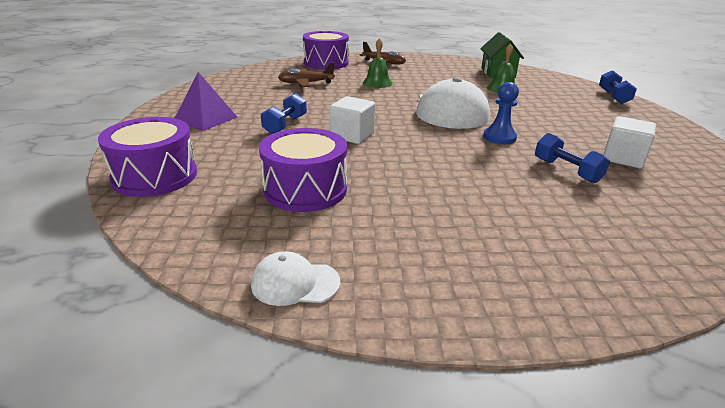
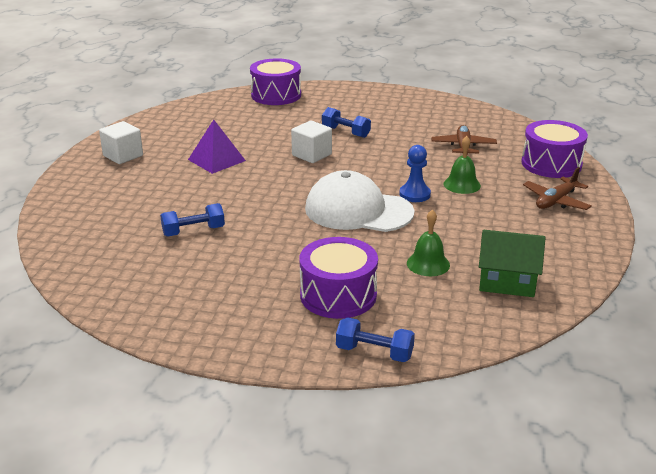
camera: 105 degrees right, 0 degrees up
(205, 118) = (370, 106): purple pyramid -> purple pyramid (217, 160)
(295, 283) = (144, 125): white cap -> none
(305, 189) = (231, 132): purple drum -> purple drum (338, 295)
(499, 137) = (275, 219): blue pawn -> blue pawn (414, 194)
(623, 158) = (196, 270): white cube -> white cube (123, 156)

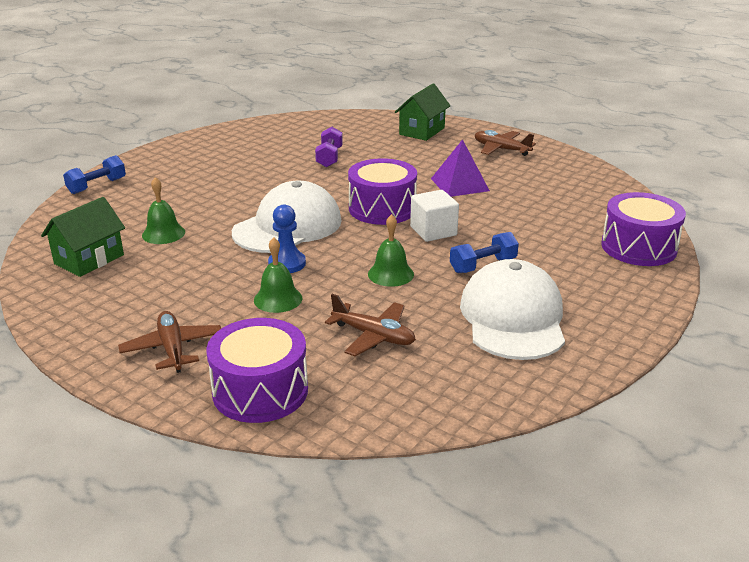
camera: 115 degrees right, 0 degrees up
(90, 199) = (422, 131): none -> green house
(123, 156) = (501, 149): white cube -> brown plane
(193, 231) = (329, 157): blue dumbbell -> purple dumbbell
(338, 295) = (174, 189): purple drum -> purple drum (382, 208)
(388, 157) = (390, 274): none -> green bell
(398, 116) = (513, 317): none -> white cap

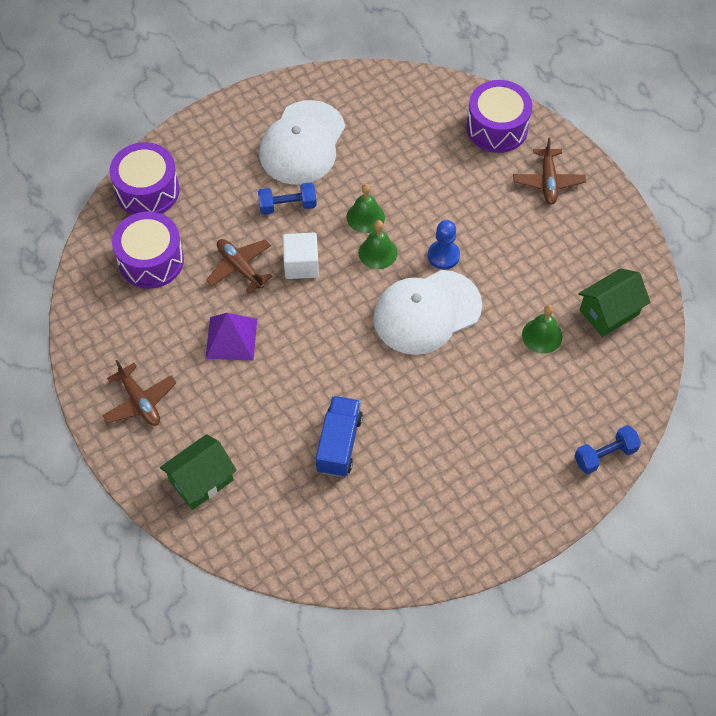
camera: 160 degrees left, 30 degrees up
(278, 299) = (463, 213): green bell -> green bell (378, 252)
(329, 157) = (339, 444): purple dumbbell -> blue truck
(373, 336) = (407, 154): brown plane -> brown plane (240, 267)
(382, 208) = (329, 316): purple drum -> purple drum (151, 260)

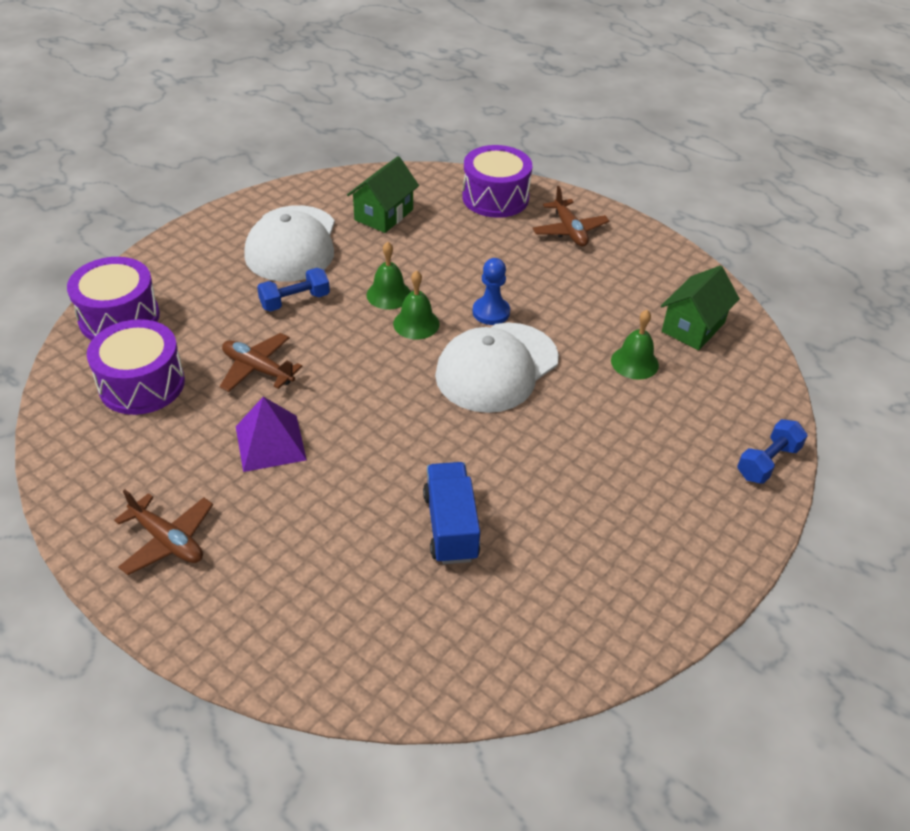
camera: 20 degrees left, 15 degrees down
(201, 481) = (282, 616): green house -> green house (383, 215)
(301, 265) = (331, 352): white cube -> none

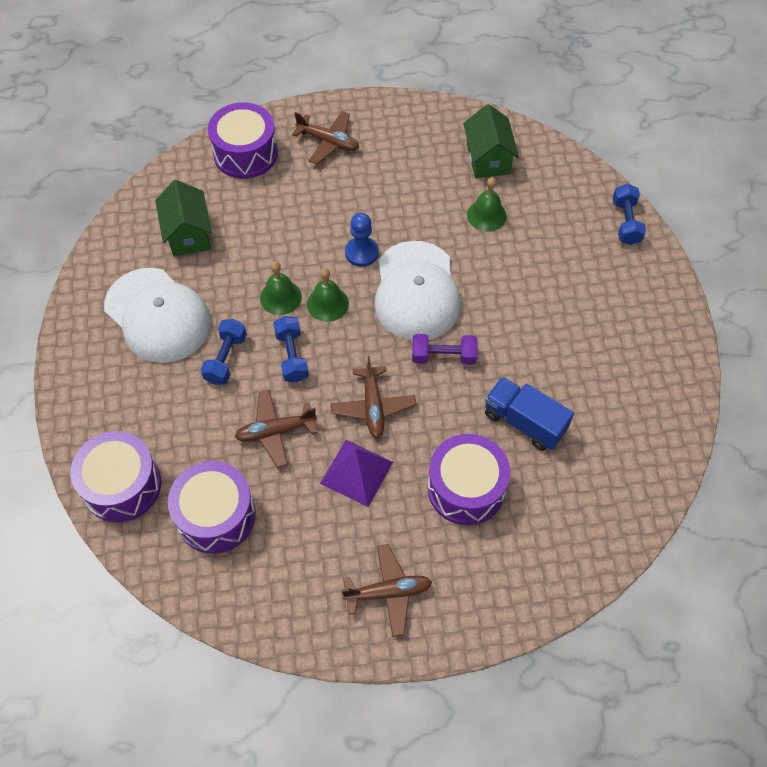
camera: 45 degrees left, 15 degrees up
(332, 528) = (466, 488): none -> purple drum
(340, 334) = (292, 356): none -> blue dumbbell
(348, 412) = (373, 406): none -> brown plane
(453, 425) = (443, 356): none -> purple dumbbell

